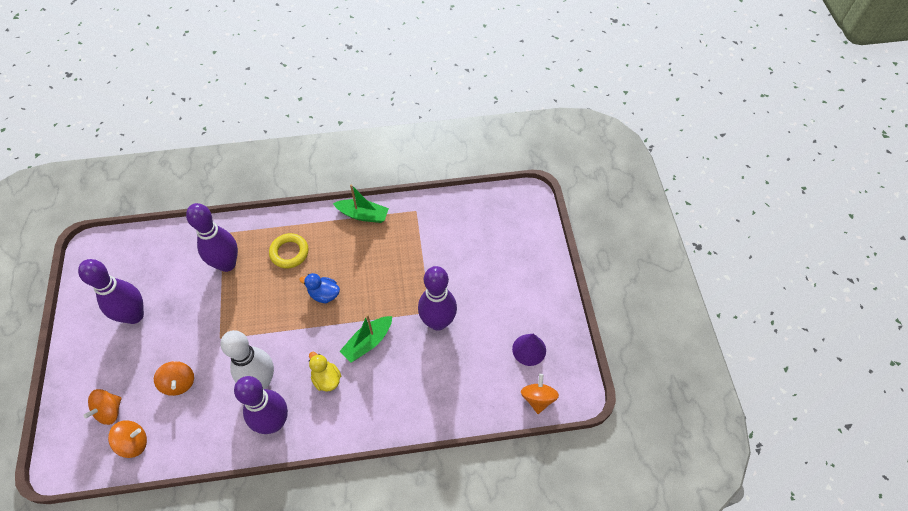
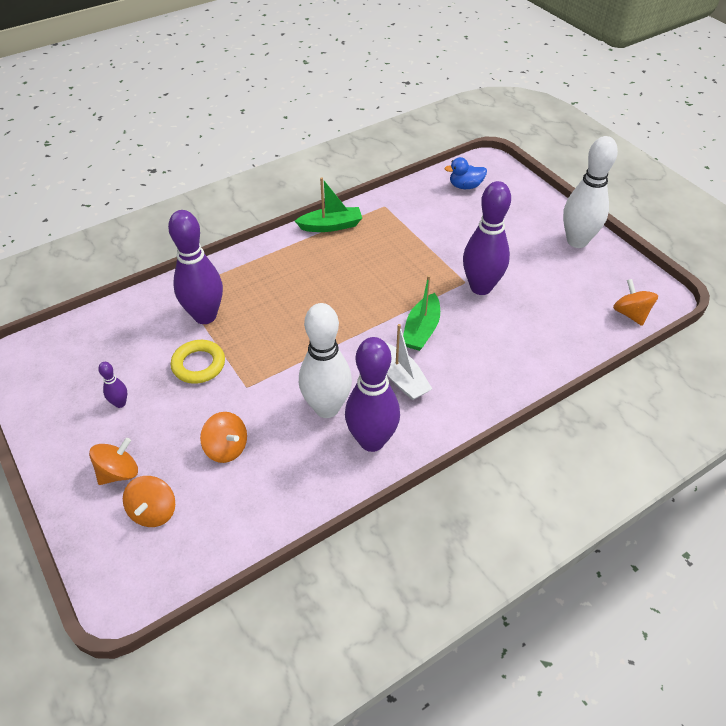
camera: 25 degrees left, 10 degrees down
(134, 315) = (120, 403): purple bowling pin -> purple bowling pin, size x0.44
(134, 443) = (210, 531): orange spinning top -> orange spinning top (119, 472)
(289, 252) = (272, 282): yellow ring -> yellow ring (198, 365)
(324, 294) = (340, 305): blue duck -> blue duck (465, 186)
(326, 379) = (401, 378): yellow duck -> white boat
(529, 349) = (588, 278): purple cone -> none
(546, 309) = (577, 241): none -> white bowling pin

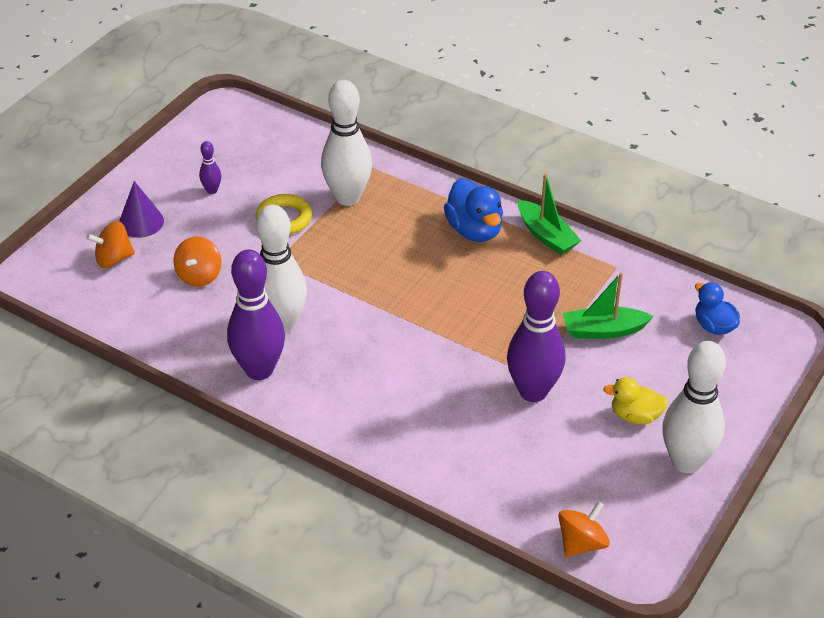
camera: 65 degrees right, 5 degrees down
(119, 472) = (141, 222): orange spinning top -> purple cone
(205, 316) = (347, 197): purple bowling pin -> white bowling pin
(298, 259) = (474, 230): none -> blue duck
(401, 378) = (352, 366): white boat -> none
(421, 330) = (431, 361): green boat -> green boat (603, 330)
(527, 248) = (635, 416): none -> yellow duck

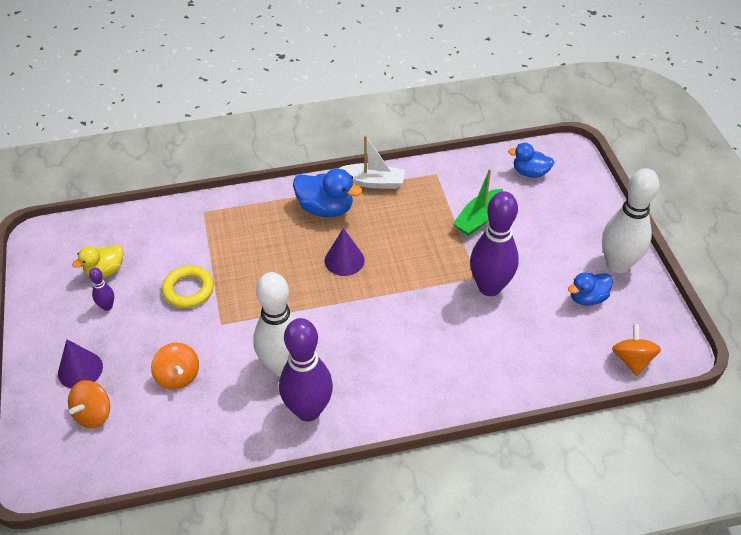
camera: 45 degrees left, 5 degrees up
(347, 197) = (215, 243): white bowling pin -> none
(435, 281) = (344, 260): none -> purple cone
(546, 235) = (373, 182): green boat -> white boat
(613, 466) = (587, 298): none -> blue duck
(635, 416) = (560, 258): yellow duck -> yellow duck (105, 271)

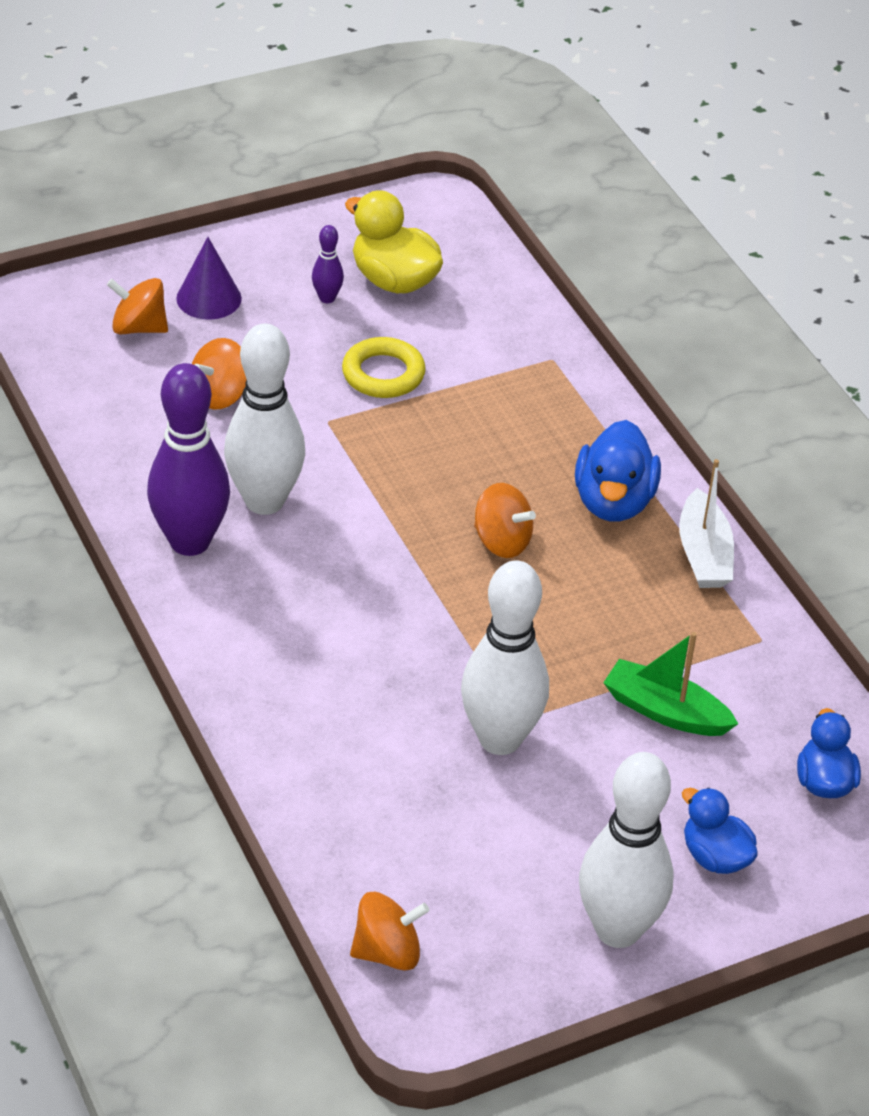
camera: 75 degrees right, 5 degrees down
(105, 271) = (394, 280): yellow duck -> yellow duck, size x1.51
(344, 260) = (501, 541): purple cone -> orange spinning top
(489, 287) = (500, 739): purple bowling pin -> white bowling pin
(587, 298) = (517, 883): blue duck -> blue duck (715, 856)

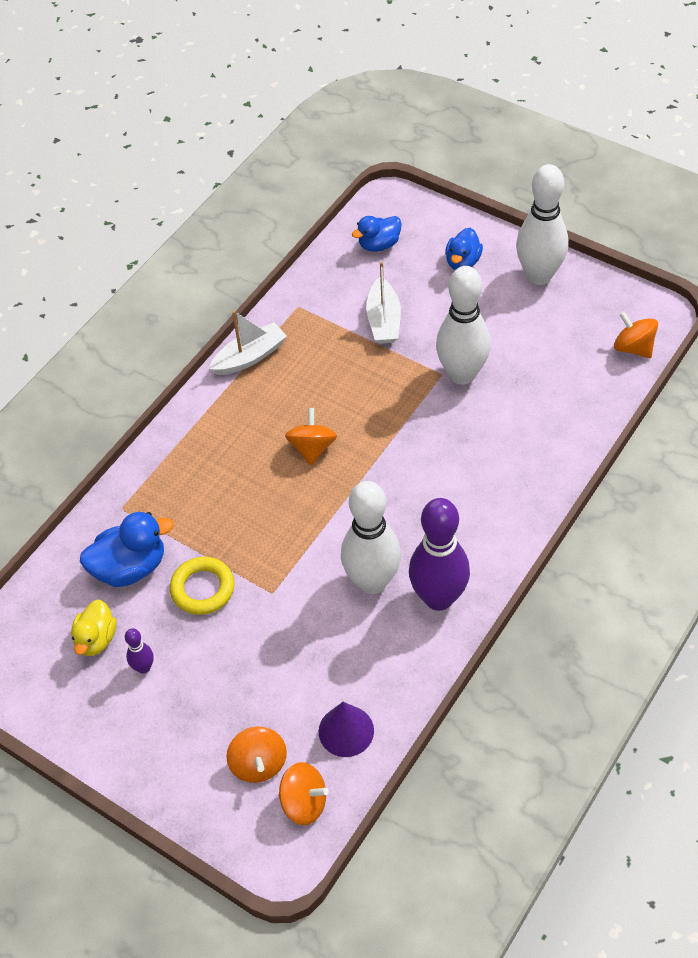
camera: 115 degrees left, 10 degrees up
(209, 298) = (194, 741): purple cone -> purple cone (346, 731)
(220, 395) = (292, 667): orange spinning top -> orange spinning top (304, 802)
(394, 280) = (96, 639): yellow duck -> yellow duck, size x0.66
(613, 502) = (236, 415): blue duck -> blue duck (130, 567)
(665, 711) = (384, 320): green boat -> white boat

